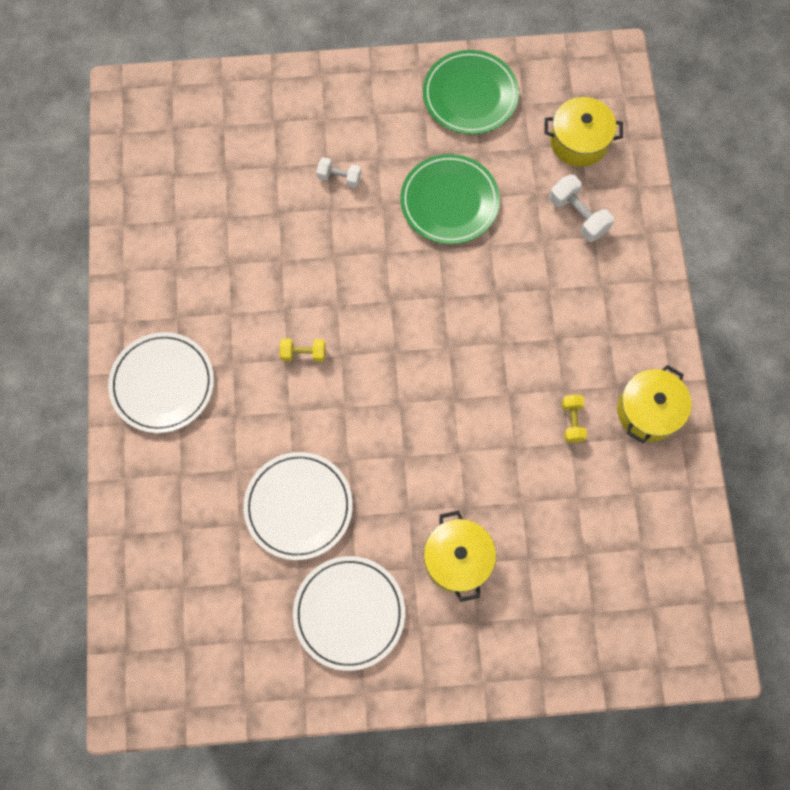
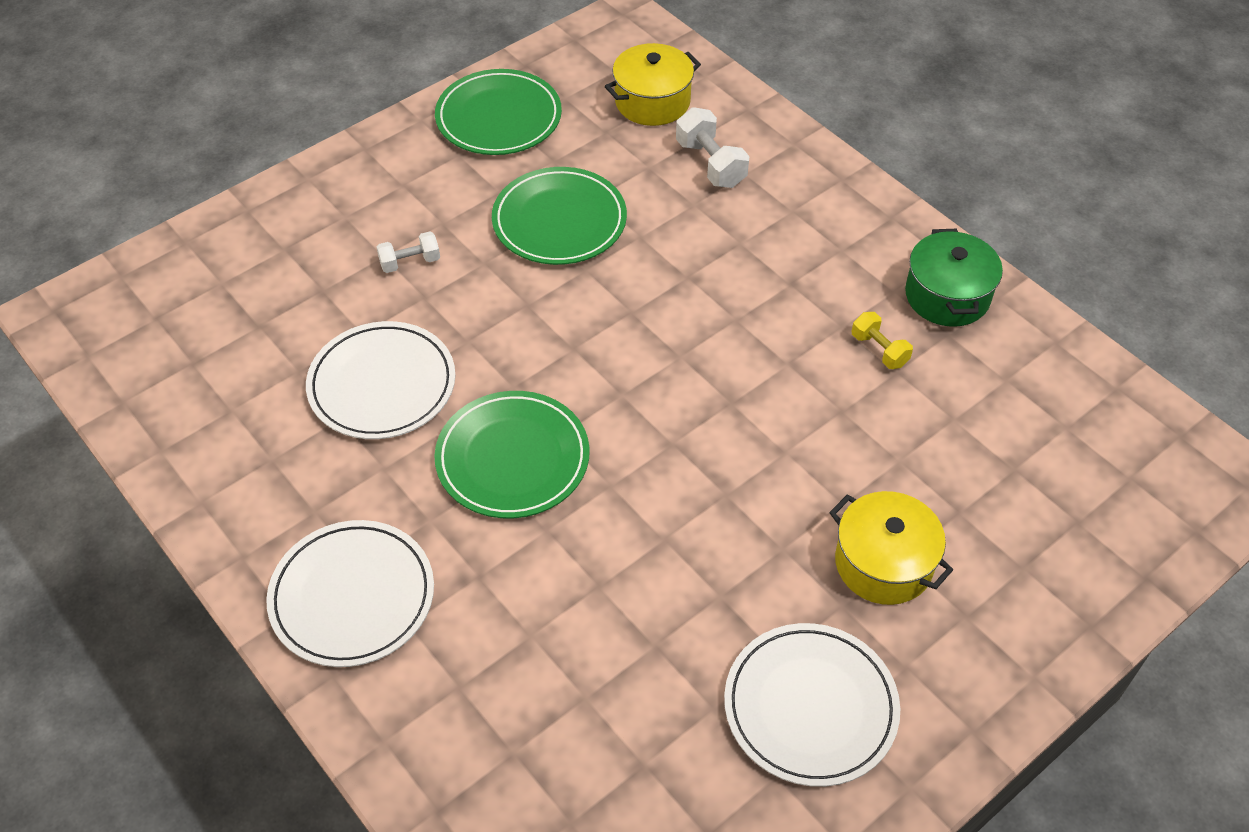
camera: 35 degrees left, 20 degrees down
(298, 506) = (645, 627): white plate -> white plate (382, 385)
(303, 353) = (512, 458): yellow dumbbell -> green plate
(578, 216) = (710, 164): white dumbbell -> white dumbbell turned 45 degrees clockwise
(648, 411) = (947, 296): yellow pot -> green pot

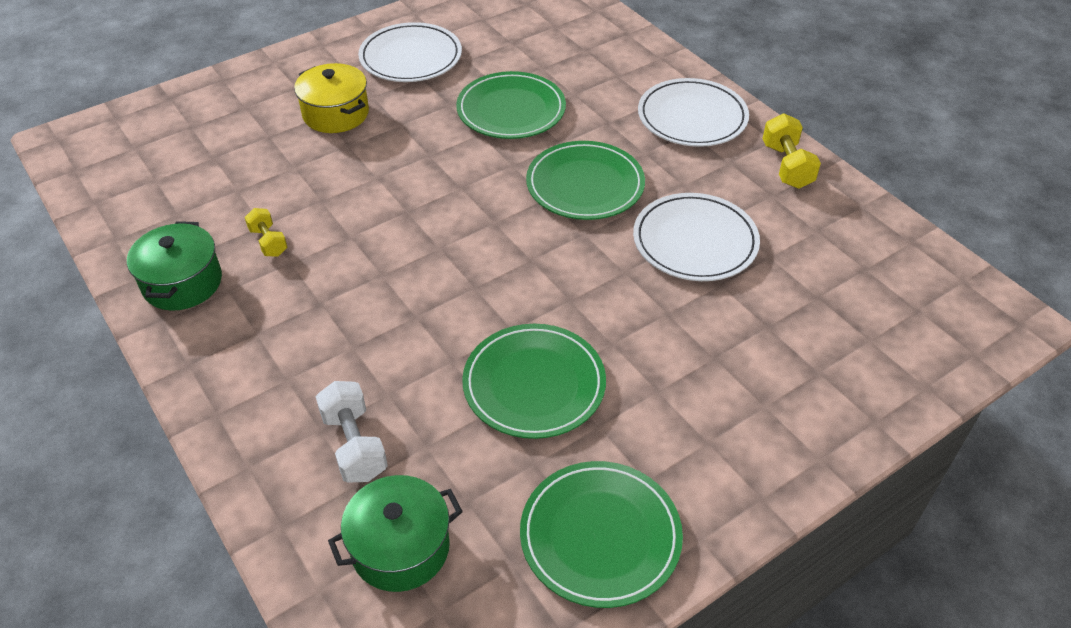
camera: 175 degrees left, 5 degrees down
(237, 510) = (787, 166): none -> yellow dumbbell
(410, 262) = (686, 349): white dumbbell -> none
(625, 591) = (511, 110): none -> green plate
(652, 102) = (400, 548): yellow pot -> green pot

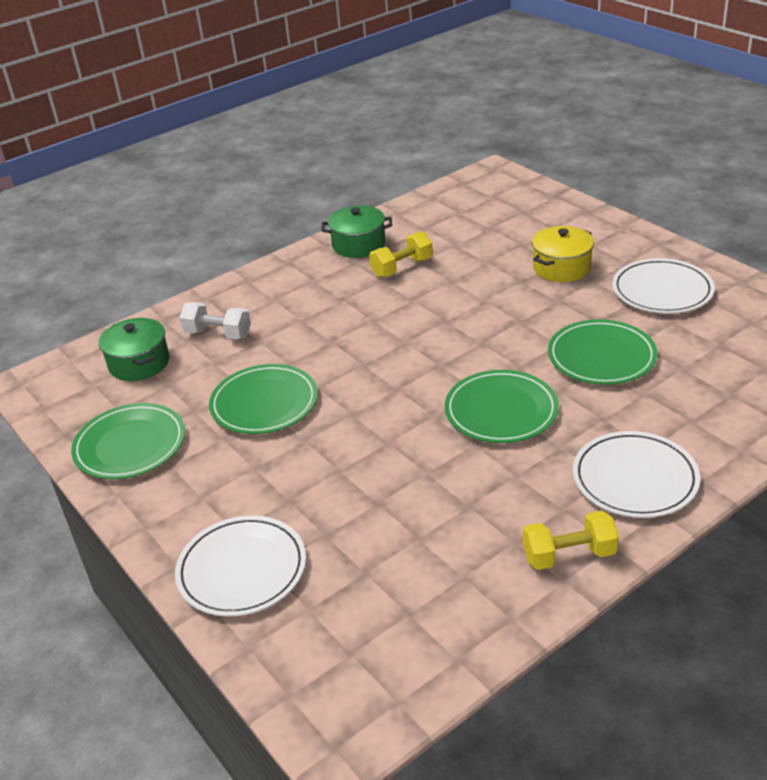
camera: 90 degrees right, 10 degrees down
(268, 242) = (402, 268): yellow dumbbell -> yellow dumbbell, size x1.55
(354, 445) = (218, 334): white dumbbell -> white dumbbell turned 45 degrees clockwise
(695, 241) = (433, 485): white plate -> white plate (242, 569)

